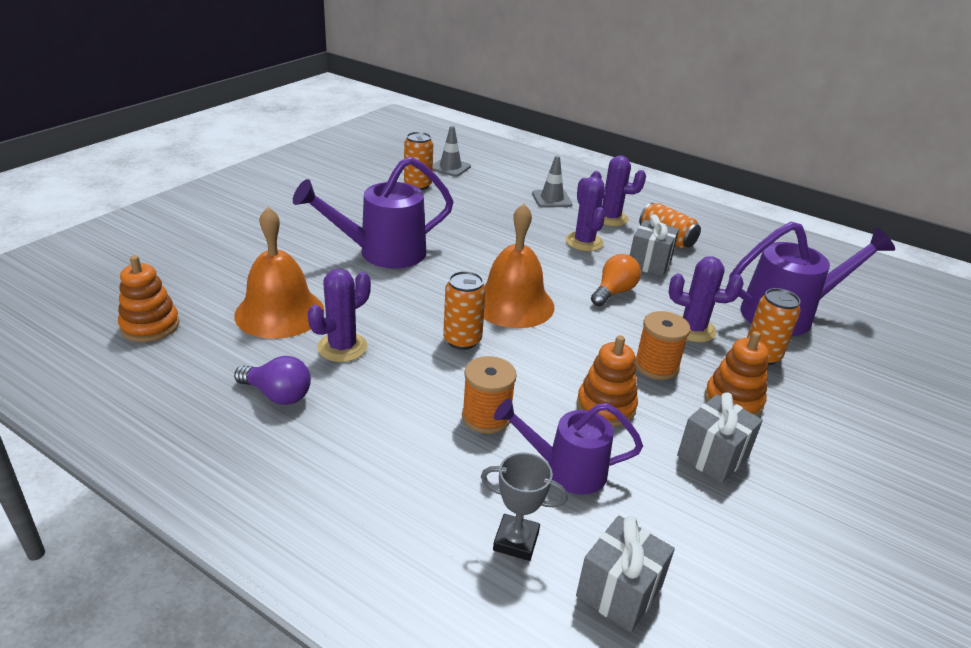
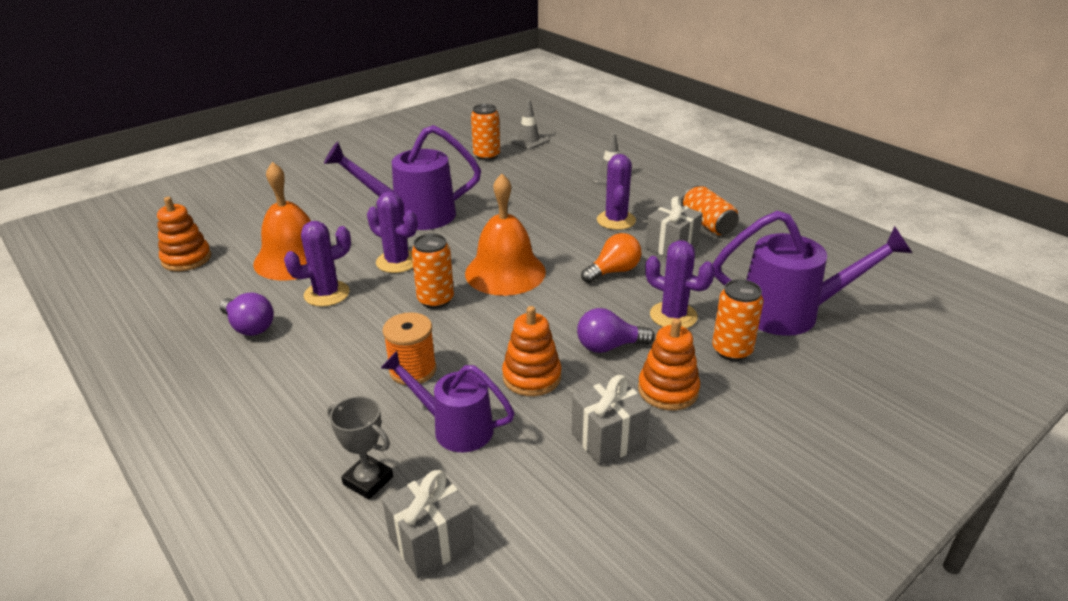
camera: 20 degrees right, 0 degrees up
(610, 218) = (660, 199): purple cactus -> purple cactus (397, 262)
(656, 366) = (609, 346): orange spool -> purple light bulb

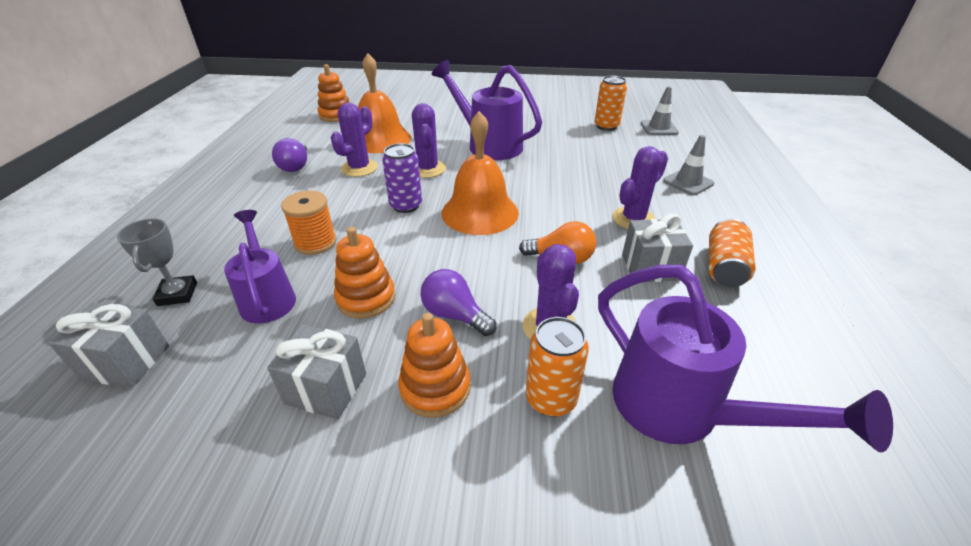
camera: 45 degrees right, 5 degrees up
(327, 294) = (359, 168): purple cactus -> purple cactus turned 75 degrees counterclockwise
(435, 300) = (406, 205): orange can -> purple can

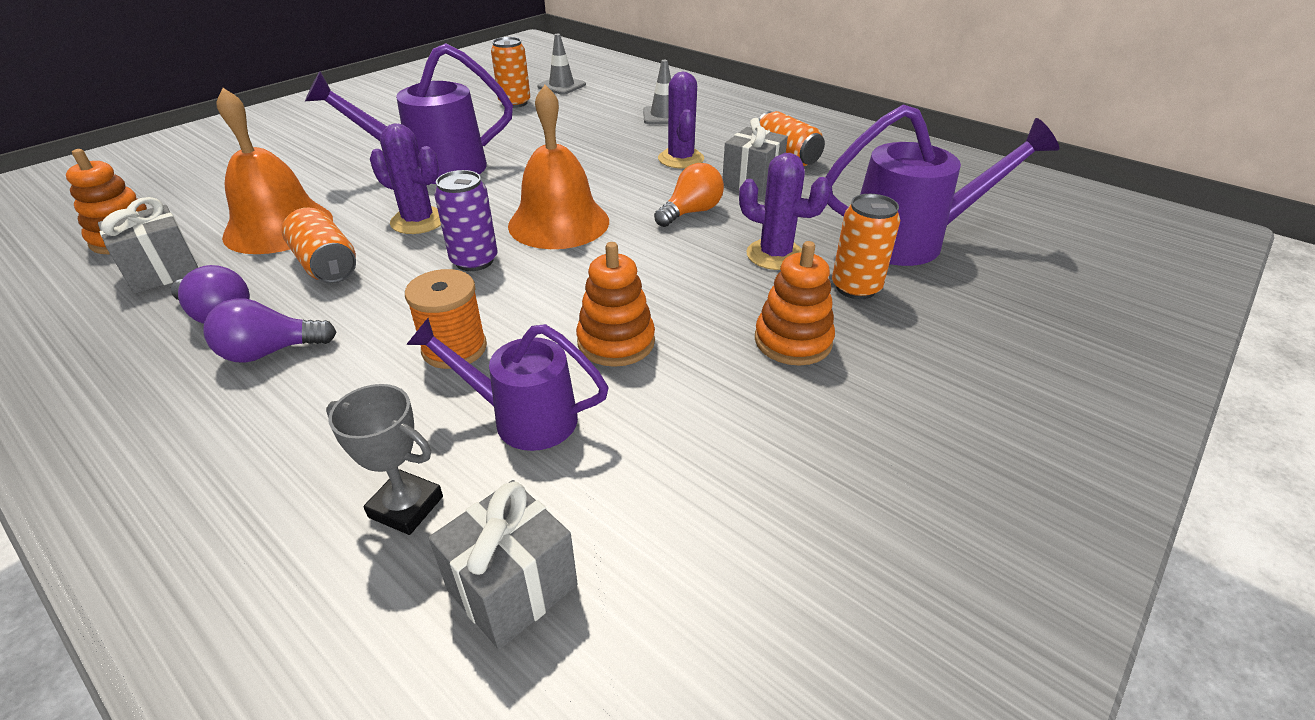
camera: 55 degrees left, 0 degrees up
(326, 388) = (733, 410): grey gift -> grey gift (163, 272)
(359, 168) = (326, 265): purple cactus -> orange can
(455, 315) = (706, 296): purple light bulb -> purple light bulb (270, 352)

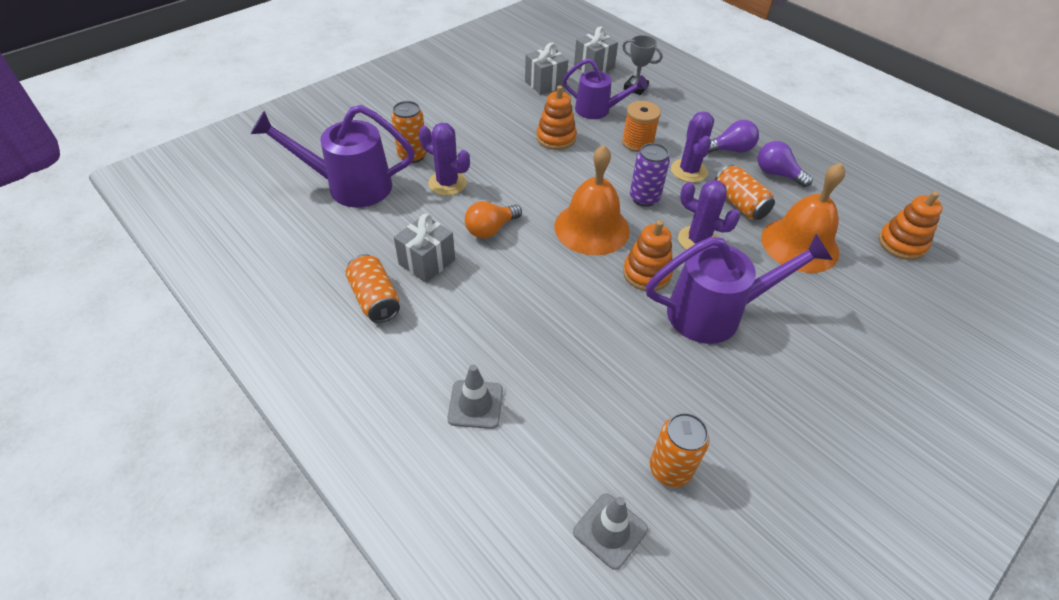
camera: 175 degrees left, 10 degrees up
(163, 272) = (841, 209): grey gift -> grey gift (545, 83)
(681, 159) = (479, 304): purple cactus -> purple cactus (689, 171)
(793, 341) = (466, 130): orange stacking toy -> orange stacking toy (646, 273)

